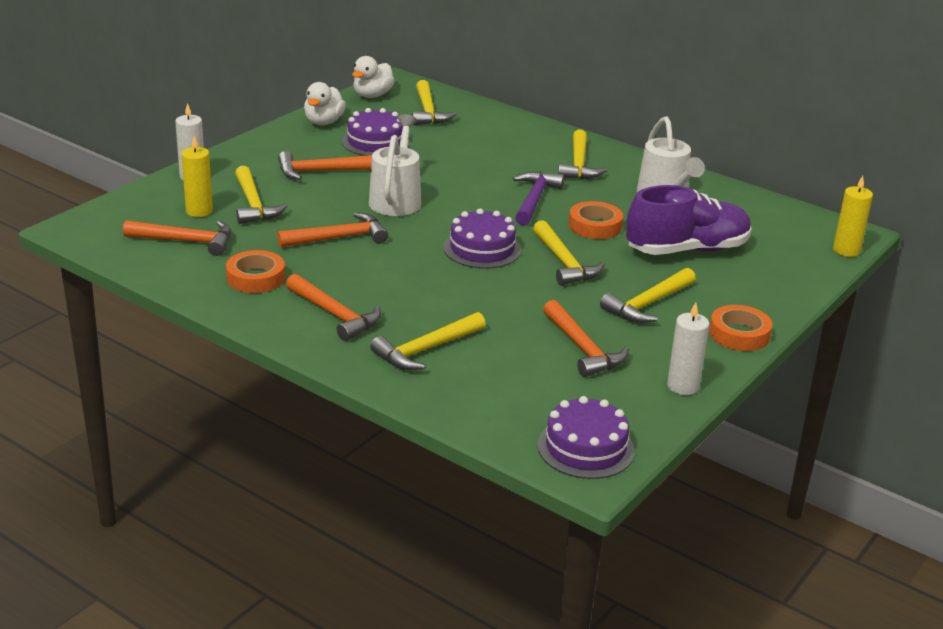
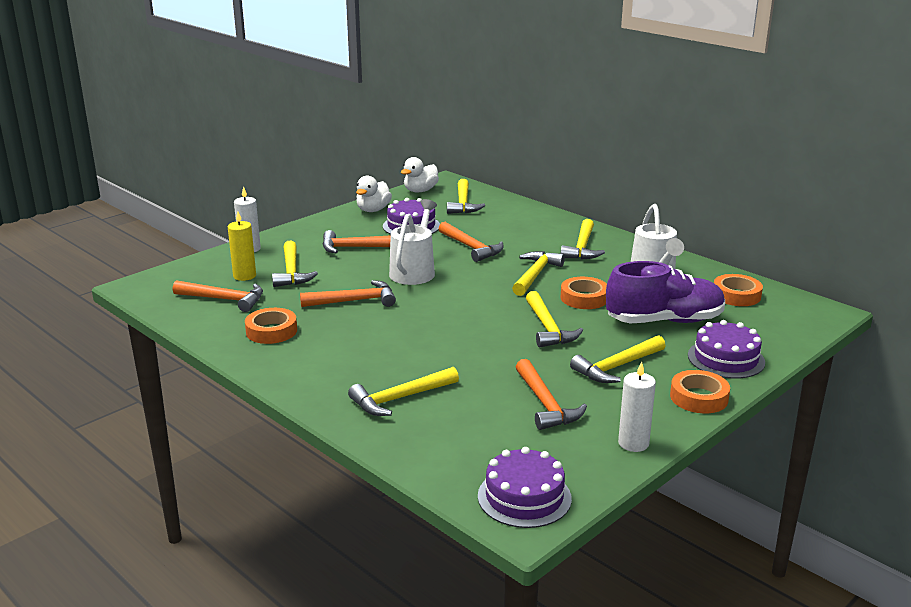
camera: 10 degrees right, 5 degrees down
(335, 315) = (329, 365): orange hammer -> orange hammer (471, 247)
(482, 249) = (477, 314): purple cake -> purple cake (726, 359)
(534, 200) = (535, 275): purple hammer -> yellow hammer
(757, 217) = (736, 295): none -> orange tape
(846, 250) = (817, 326): yellow candle -> none

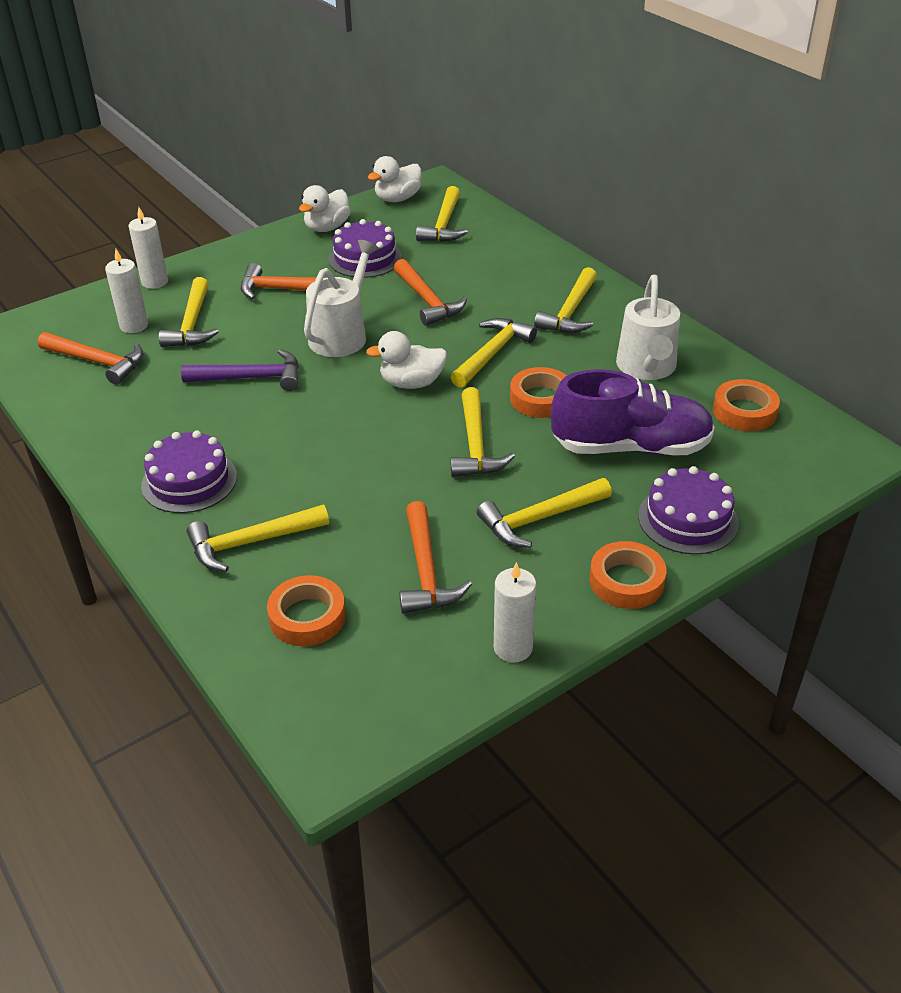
camera: 10 degrees right, 15 degrees up
(244, 276) = (134, 326): yellow candle -> white candle
(271, 331) = (135, 418): orange tape -> orange tape (307, 617)
(354, 301) = (251, 378): orange hammer -> purple hammer
(482, 296) = (411, 383): none -> white duck
(524, 497) = (345, 718): purple cake -> purple cake (189, 481)

